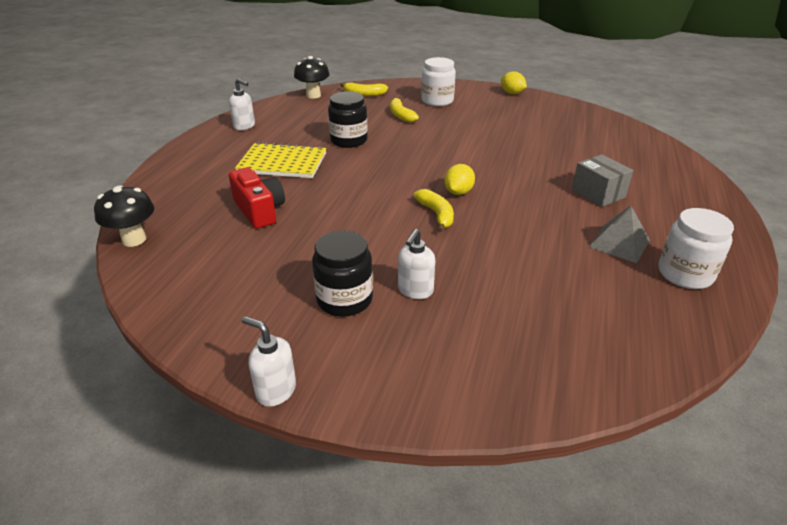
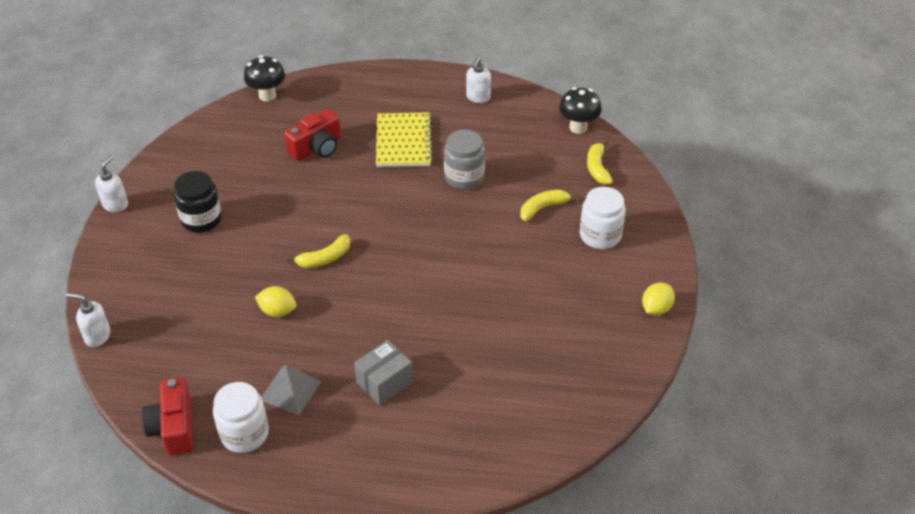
camera: 80 degrees right, 10 degrees up
(349, 140) = (464, 177): black jar -> grey jar
(415, 290) = (213, 256): white soap dispenser -> white soap dispenser (97, 336)
(458, 192) = (368, 270): yellow lemon -> yellow lemon (277, 311)
(695, 326) = (174, 427): none -> red camera

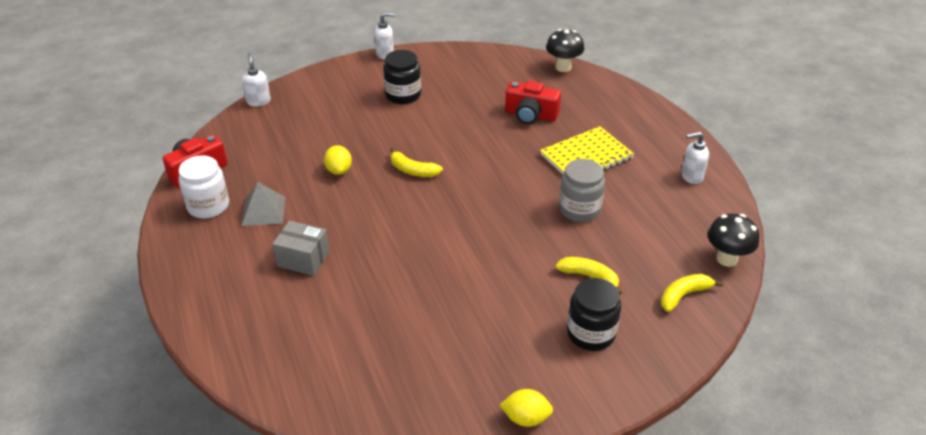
camera: 60 degrees right, 5 degrees down
(600, 235) = (591, 333): white jar -> black jar

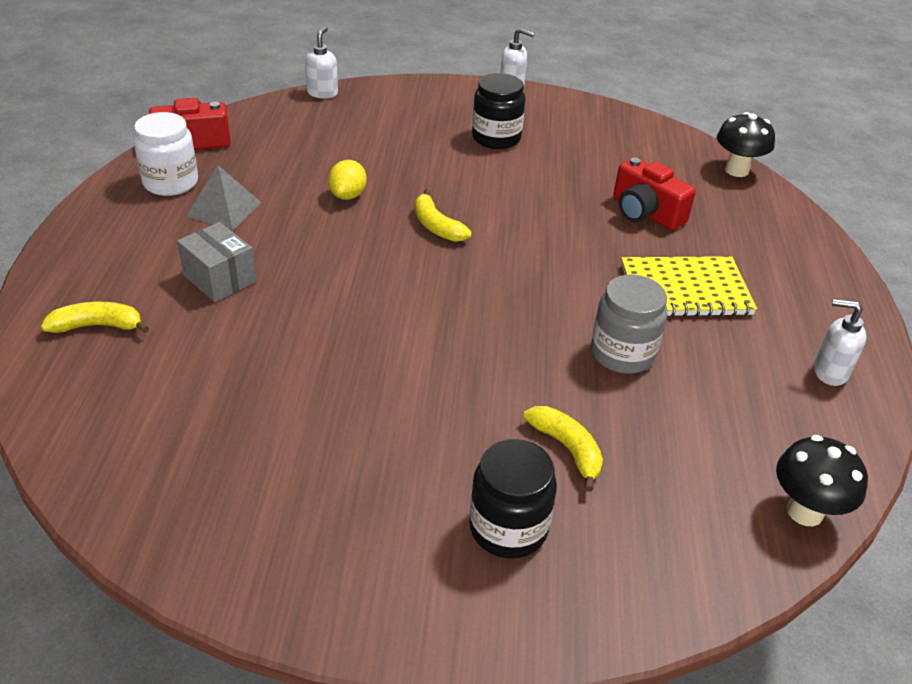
camera: 25 degrees right, 0 degrees up
(526, 418) = (321, 604): yellow lemon -> none
(684, 295) = (694, 536): yellow banana -> yellow banana (97, 326)

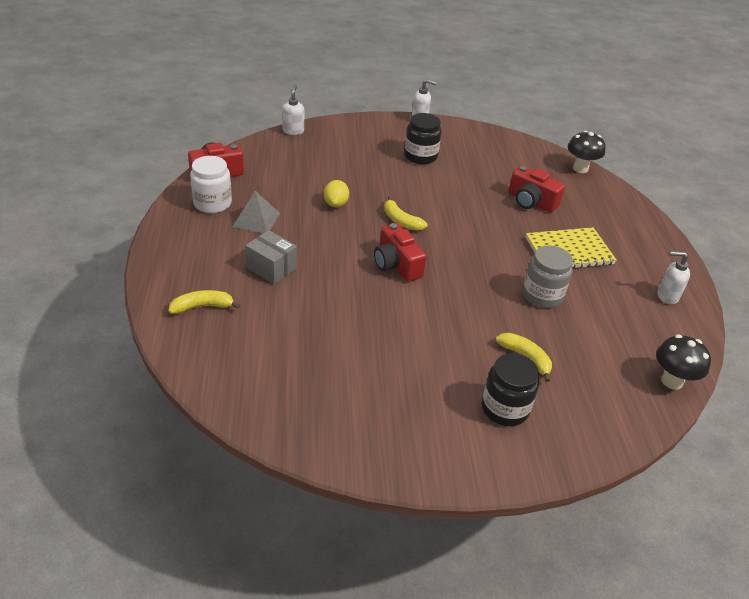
camera: 10 degrees left, 0 degrees up
(408, 289) = (396, 265): none -> red camera

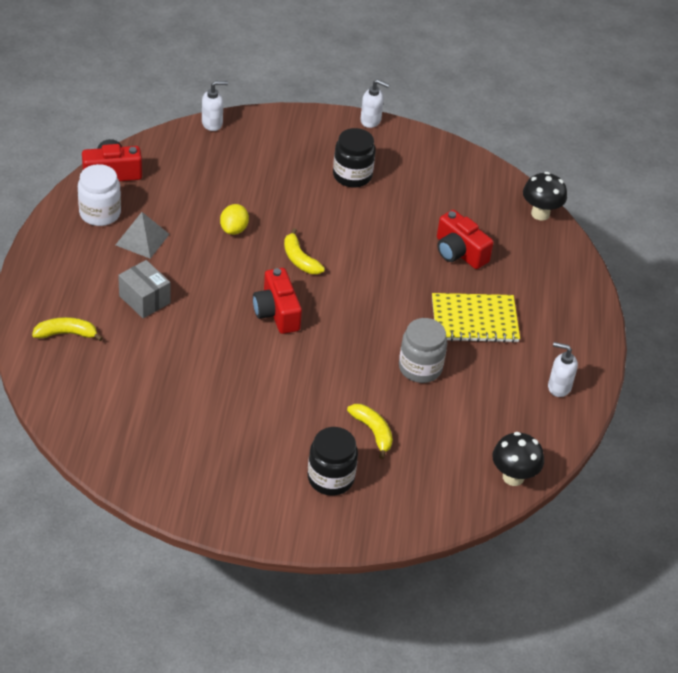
camera: 10 degrees right, 5 degrees up
(293, 131) = (212, 123): white soap dispenser -> white soap dispenser turned 60 degrees clockwise

